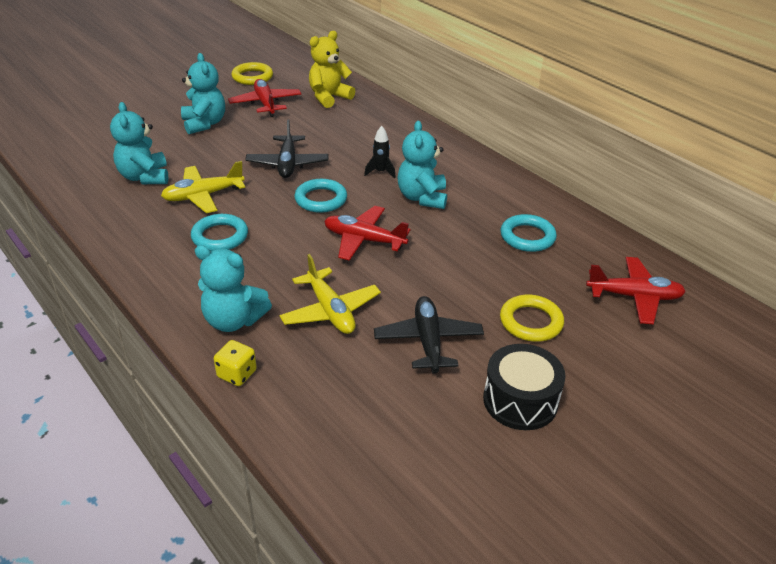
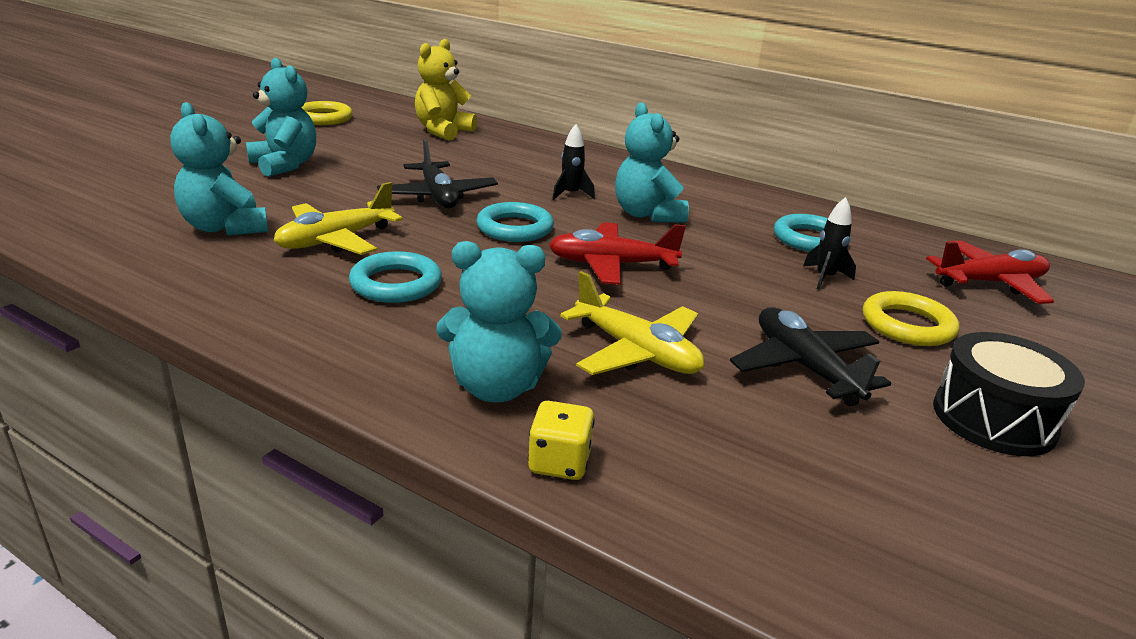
camera: 20 degrees left, 10 degrees down
(266, 104) = (361, 141): red plane -> none
(507, 273) = (825, 278): none -> black rocket

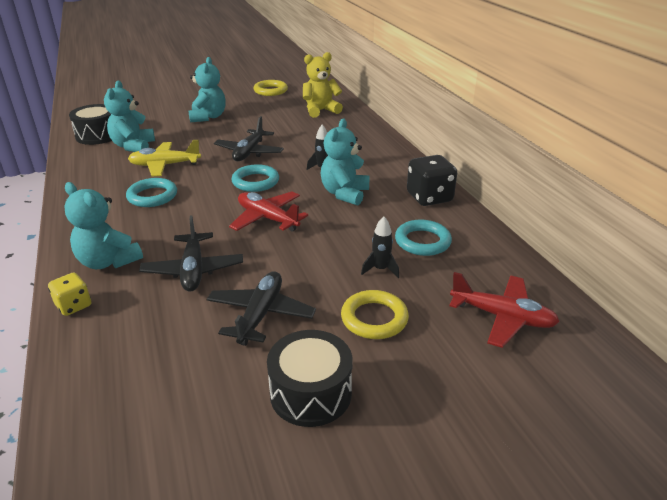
camera: 40 degrees right, 5 degrees up
(118, 226) = (98, 135): none -> black drum
(636, 352) = (193, 270): yellow plane -> black plane
(737, 197) = (429, 197): none -> black dice

